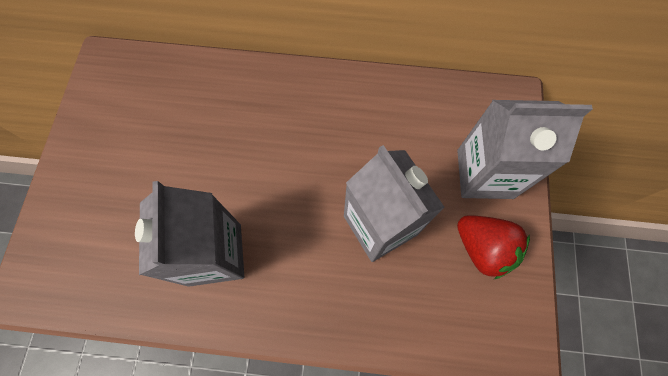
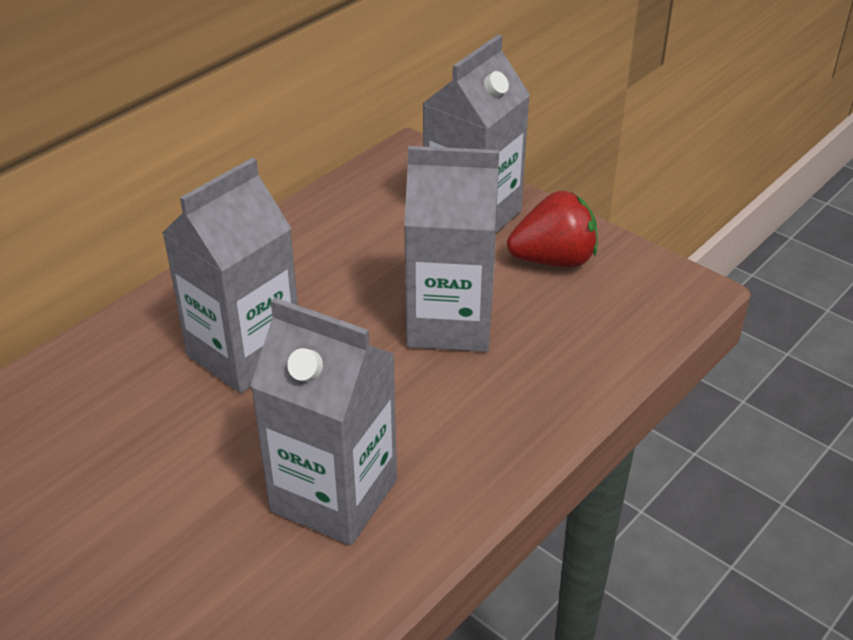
camera: 55 degrees left, 30 degrees down
(282, 140) = (244, 353): none -> grey carton

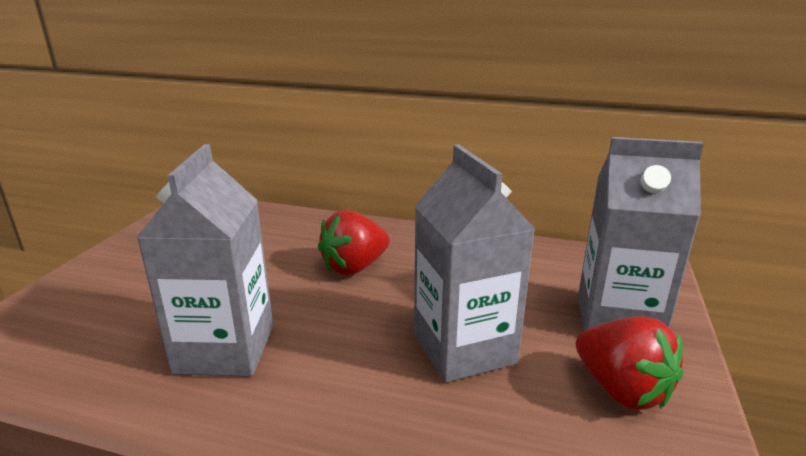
camera: 65 degrees right, 15 degrees down
(244, 353) = (354, 267): grey carton -> red strawberry

